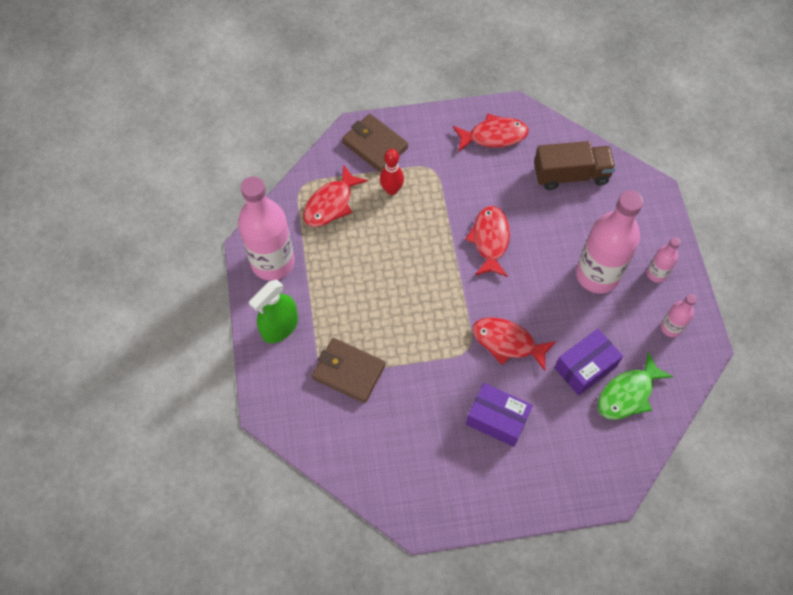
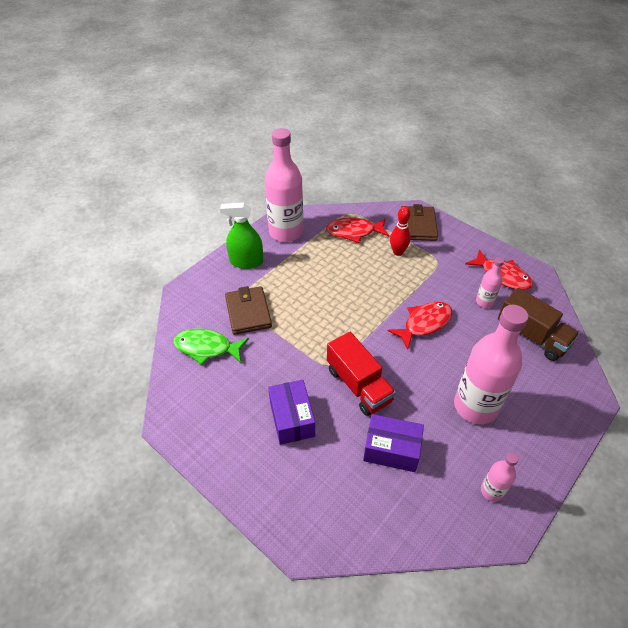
camera: 50 degrees right, 15 degrees down
(507, 342) = (358, 385): red fish -> red truck
(628, 394) = (400, 497): green fish -> green fish (207, 348)
(656, 273) = (525, 447): pink bottle -> pink bottle (484, 302)

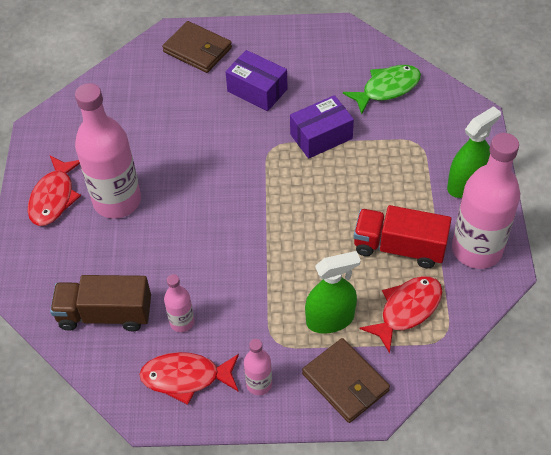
camera: 140 degrees right, 5 degrees up
(248, 312) = (395, 139): brown wallet -> brown wallet (197, 50)
(358, 385) = (231, 149): red truck -> red truck (399, 247)
(391, 450) = (161, 122): purple box -> purple box (321, 136)
(398, 252) = (330, 319): red bowling pin -> green spray bottle
(424, 323) = (224, 248): red fish -> red fish (54, 197)
(492, 491) = (63, 146): pink bottle -> pink bottle (259, 384)

